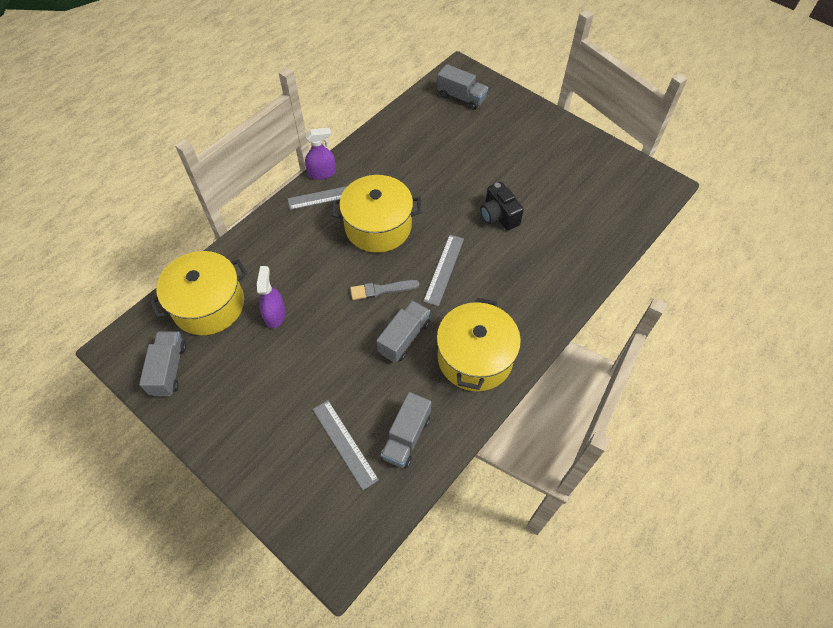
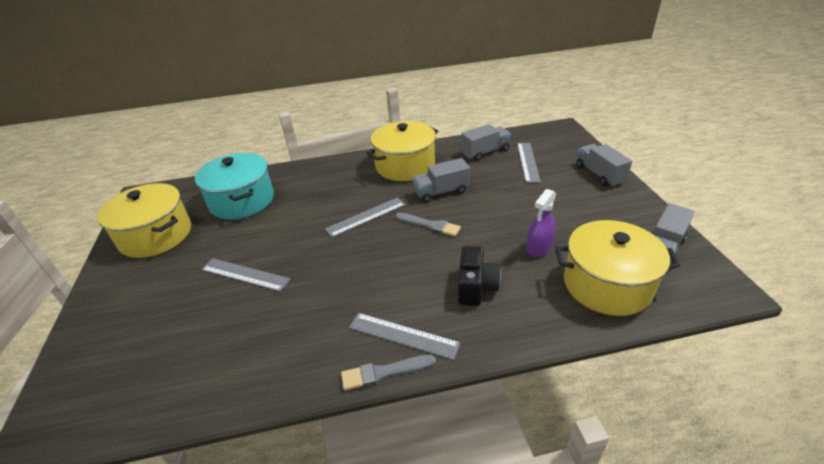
camera: 140 degrees left, 20 degrees down
(322, 173) = (384, 372): purple spray bottle -> grey brush
(378, 226) = (383, 274): yellow pot -> yellow pot (156, 235)
(461, 97) = (111, 381): grey truck -> grey truck (599, 174)
(474, 176) = (245, 274): none -> grey ruler
(498, 216) = (276, 232): black camera -> black camera (476, 287)
(571, 227) = (242, 201): none -> turquoise pot

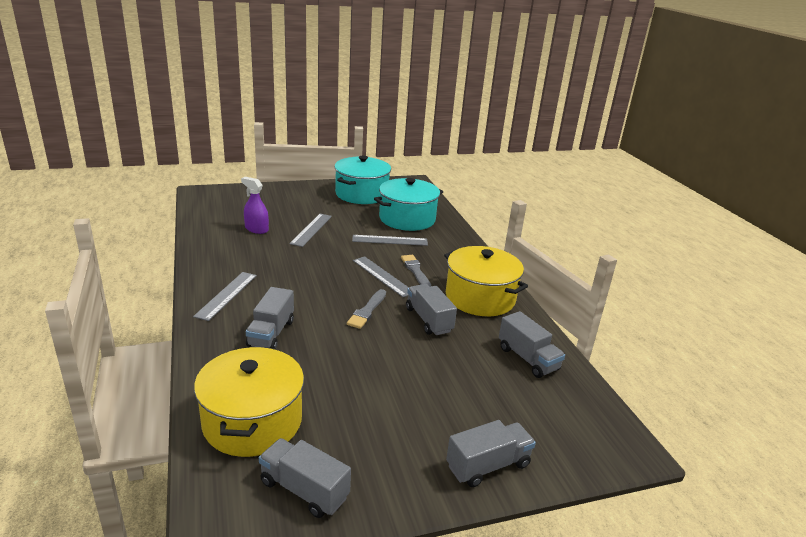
camera: 80 degrees right, 10 degrees down
(156, 235) = (361, 194): yellow pot -> turquoise pot
(384, 372) = (194, 287): grey brush -> grey brush (415, 271)
(476, 287) = (271, 333): black camera -> grey truck
(528, 162) = (509, 394): grey ruler -> grey ruler (390, 240)
(539, 247) = (322, 380): purple spray bottle -> purple spray bottle (256, 229)

